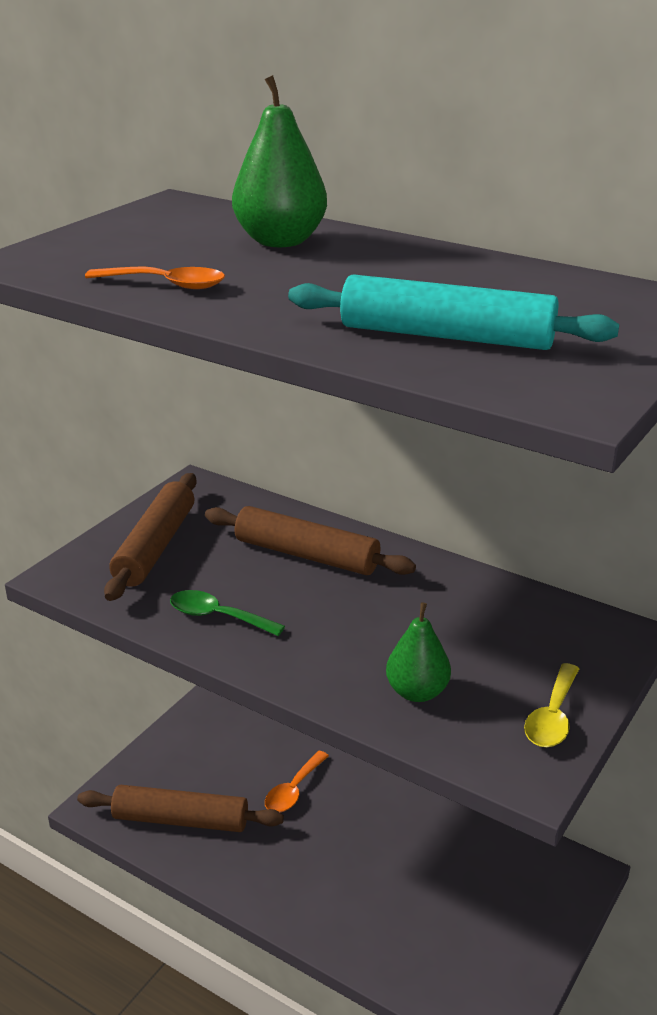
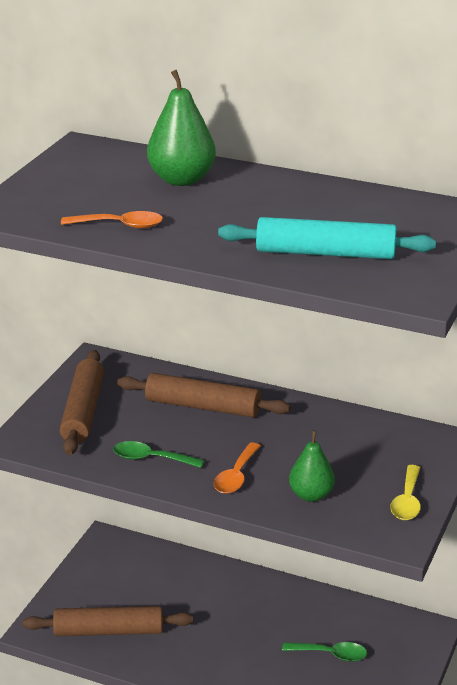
camera: 10 degrees left, 0 degrees up
(293, 790) = (193, 598): orange spoon -> orange spoon (236, 476)
(448, 891) = (330, 654): none -> green spoon

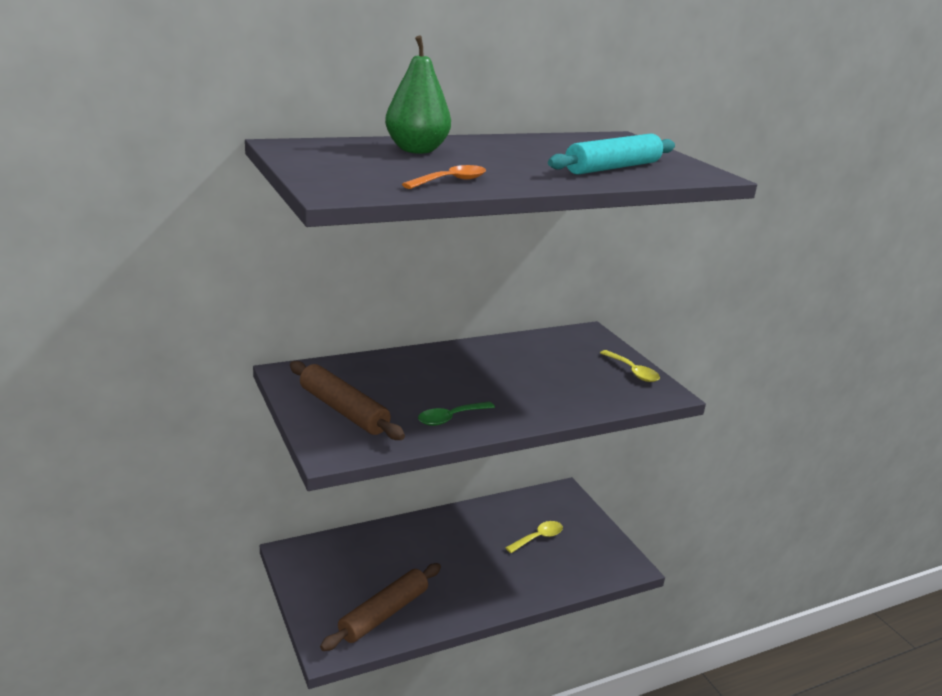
camera: 50 degrees left, 5 degrees down
(202, 407) = (422, 371): brown rolling pin -> none
(236, 476) = (522, 403): orange spoon -> none
(311, 495) = (582, 393): green pear -> none
(330, 654) = (538, 538): green spoon -> yellow spoon

